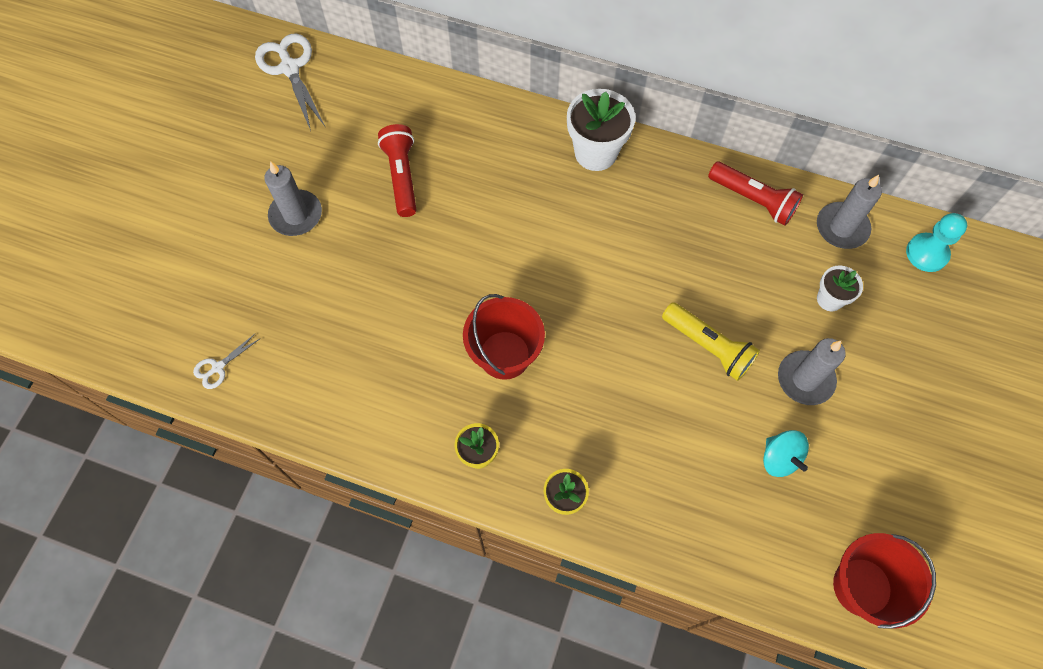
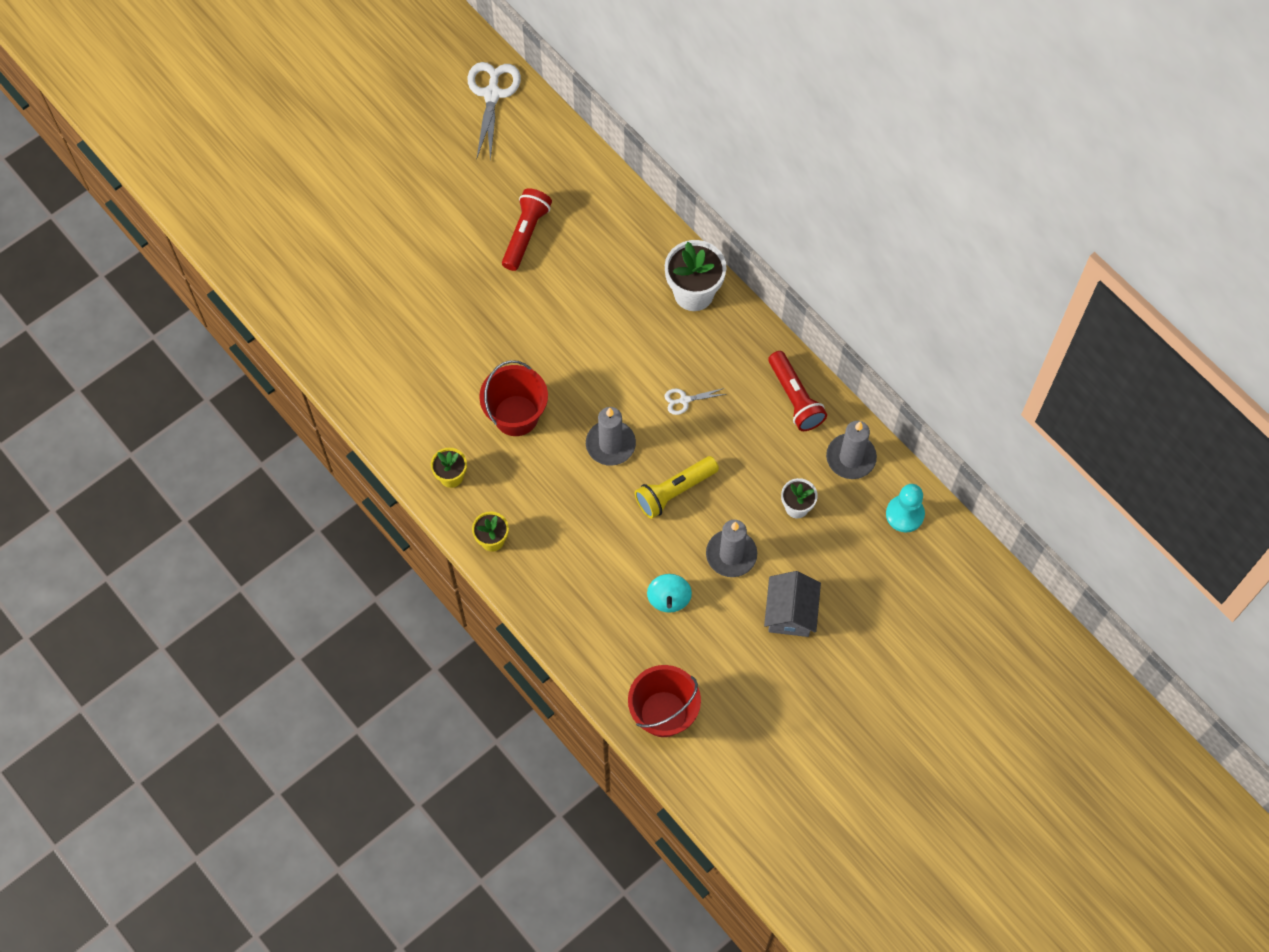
camera: 30 degrees right, 0 degrees up
(218, 367) = (303, 314): white scissors -> white scissors (684, 400)
(296, 215) = (425, 224): grey candle -> grey candle (610, 444)
(708, 346) = (674, 491): yellow flashlight -> yellow flashlight turned 75 degrees clockwise
(901, 405) = (790, 612): none -> grey house

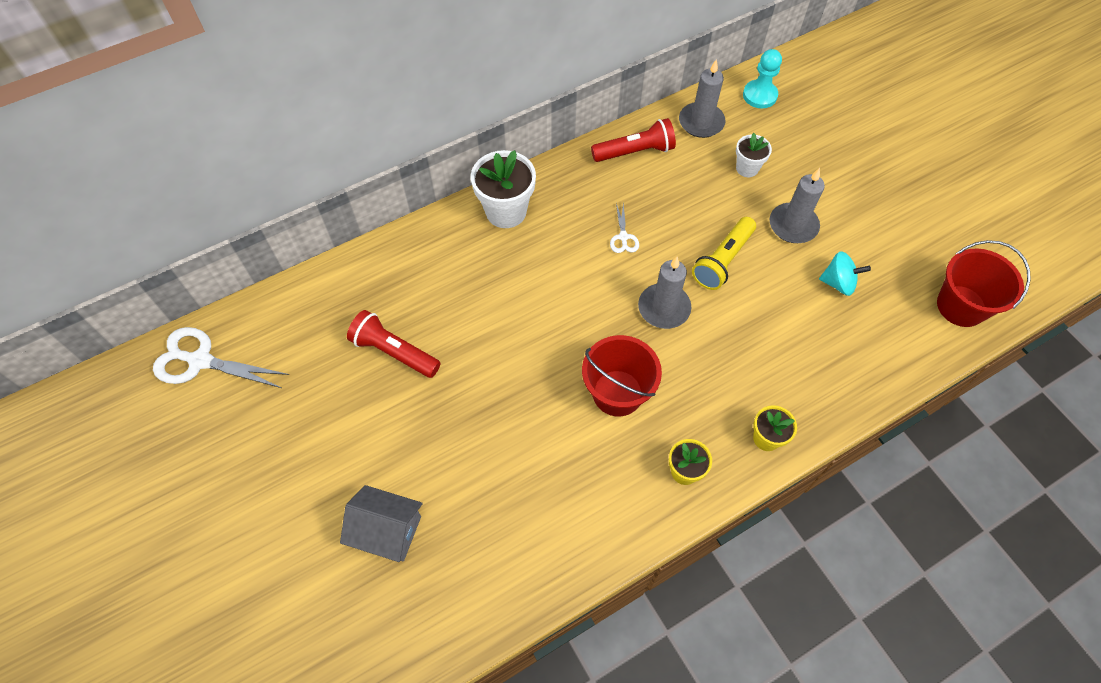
camera: 80 degrees left, 5 degrees down
(674, 491) = (722, 261): yellow flashlight -> yellow flashlight turned 60 degrees clockwise
(790, 612) = (853, 190): grey house -> grey house (387, 531)

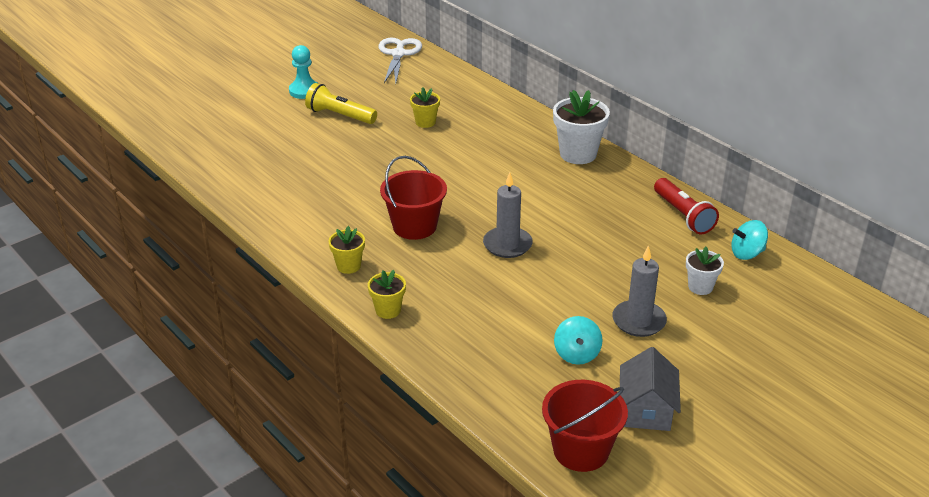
camera: 80 degrees right, 25 degrees down
(387, 531) = (284, 139): grey house -> grey house (646, 410)
(394, 352) = (425, 122): red flashlight -> yellow flower pot
(623, 237) = (577, 217): white scissors -> none
(701, 122) = (747, 253): grey candle -> turquoise spinning top
(722, 261) = (574, 276): yellow flashlight -> yellow flashlight (340, 115)
(759, 95) = (812, 292): turquoise pawn -> turquoise pawn (304, 91)

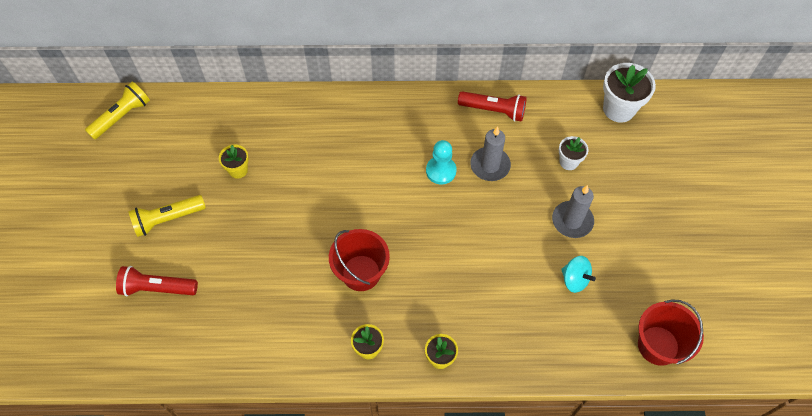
camera: 50 degrees left, 25 degrees up
(277, 141) = (157, 288): none -> red flashlight
(304, 91) = (103, 219): turquoise pawn -> turquoise pawn (441, 171)
(398, 54) = (122, 116): white scissors -> yellow flashlight
(507, 245) = (434, 232): grey candle -> grey candle (490, 165)
(578, 154) = (373, 111): white flower pot -> white flower pot (619, 109)
(646, 410) = (651, 282): grey house -> none
(747, 253) = (559, 111): turquoise spinning top -> none

